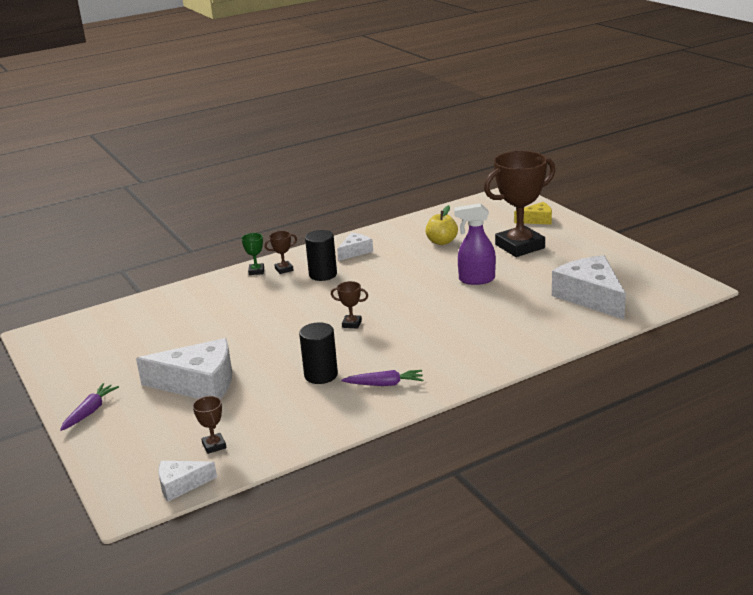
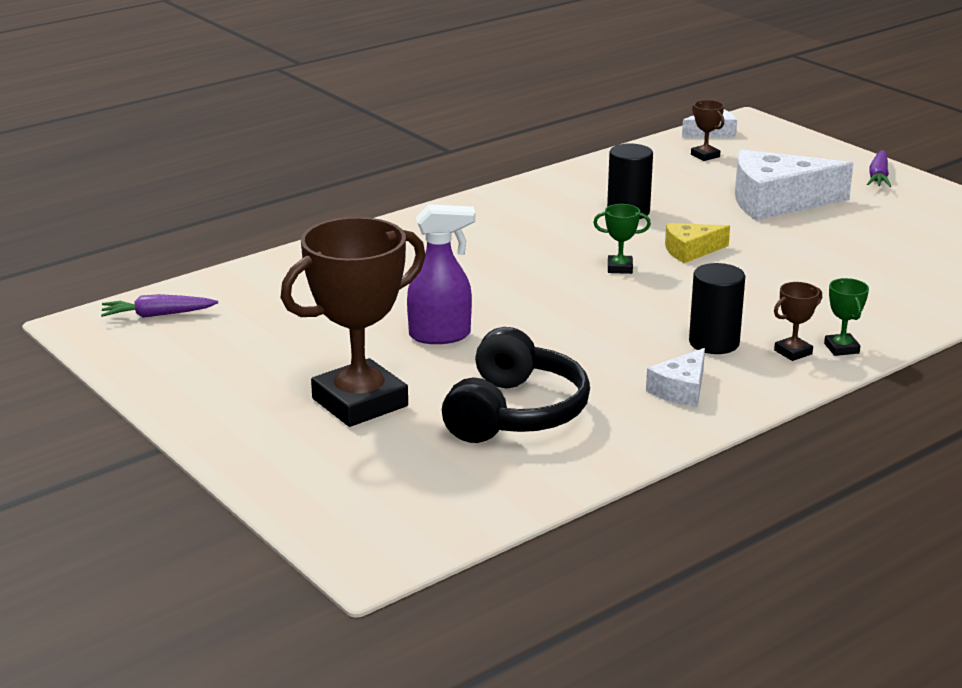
camera: 170 degrees right, 0 degrees up
(352, 324) = (620, 268): brown trophy -> green trophy
(384, 384) = (544, 205): purple carrot -> purple carrot (158, 315)
(442, 242) = (515, 413): yellow apple -> black headphones
(537, 220) = (314, 471): yellow cheese -> yellow cheese (690, 251)
(591, 297) = (258, 309): white cheese -> none

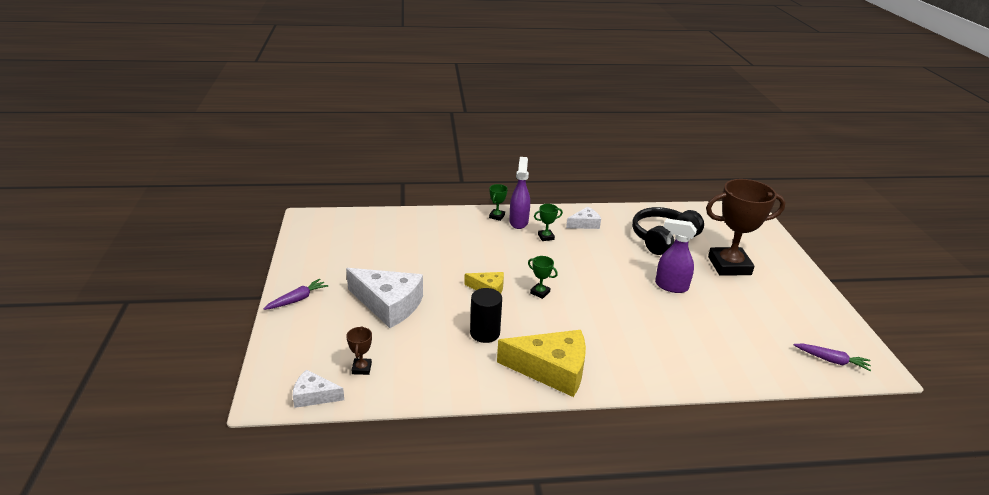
camera: 150 degrees left, 5 degrees up
(514, 207) = (551, 370): none -> yellow cheese
(714, 343) = (546, 237): black cylinder -> green trophy
(793, 352) = (518, 222): brown trophy -> purple spray bottle

